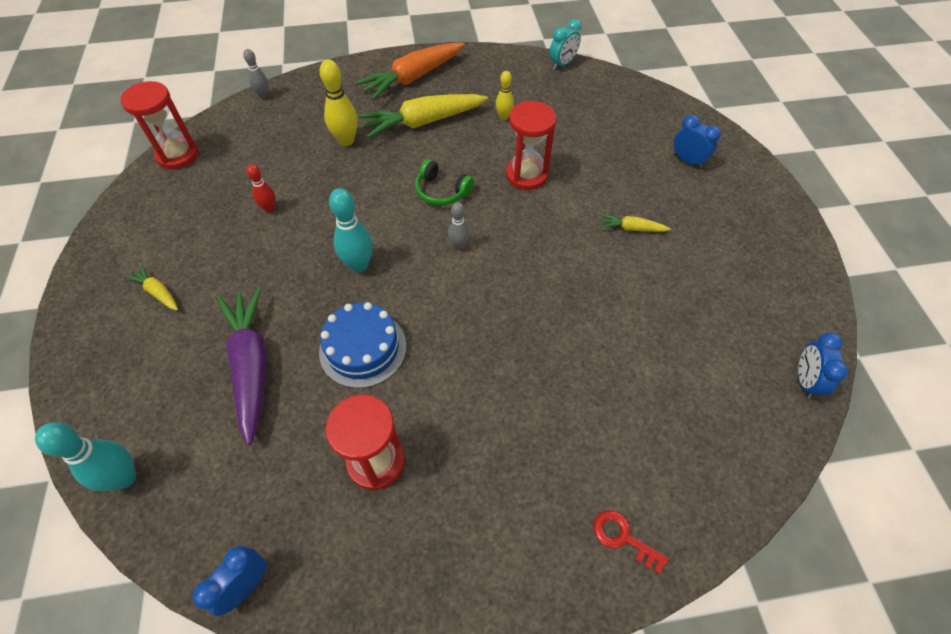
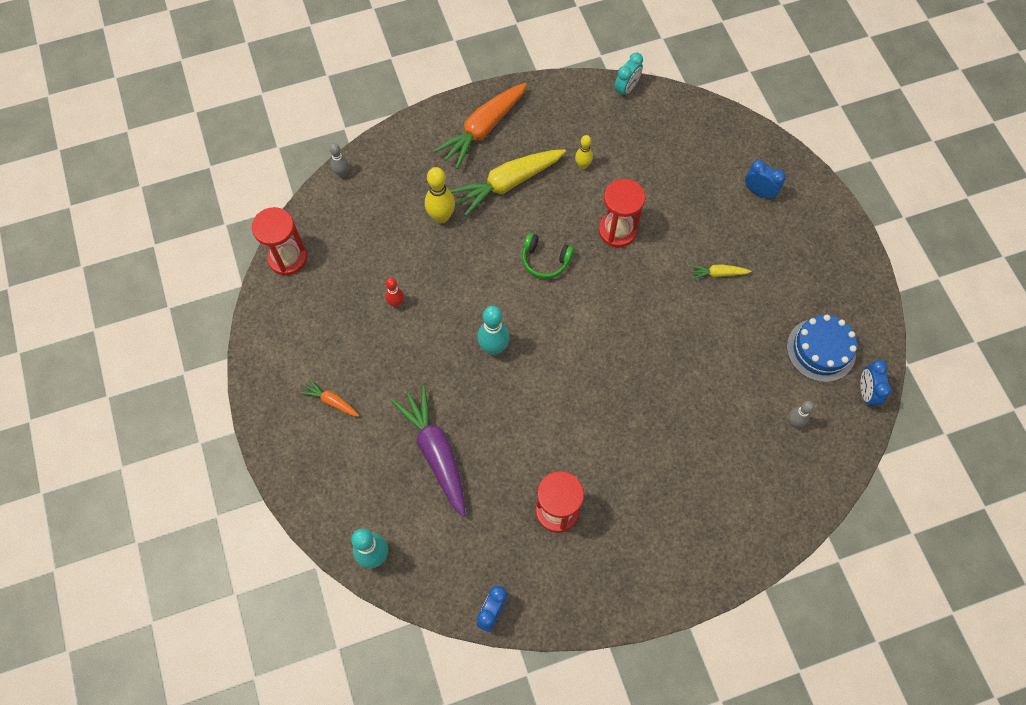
camera: 10 degrees left, 10 degrees up
(157, 292) = (331, 401): yellow carrot -> orange carrot
(363, 348) = (520, 423): blue cake -> blue cake (821, 350)
(459, 245) = (574, 315): grey bowling pin -> grey bowling pin (794, 422)
(623, 537) = (744, 534): red key -> none

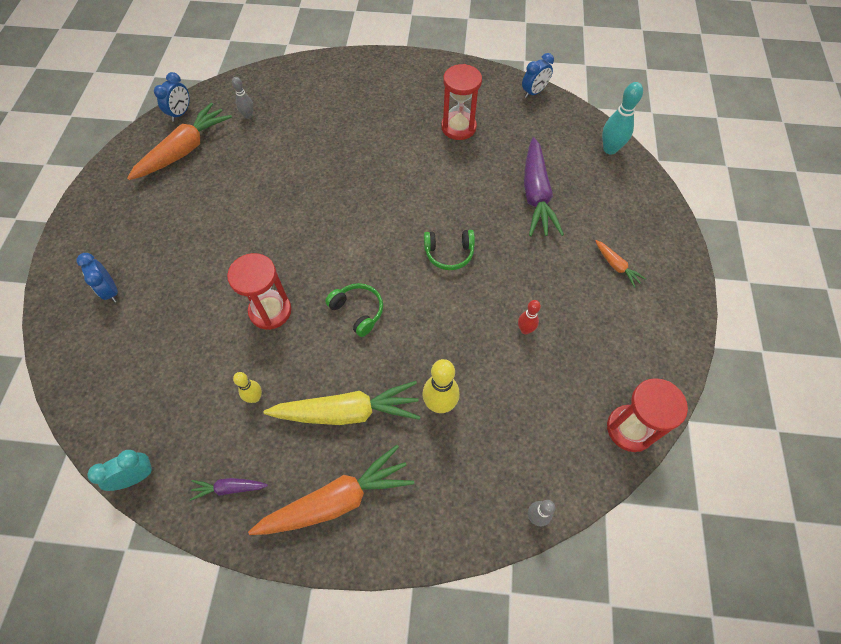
camera: 155 degrees left, 5 degrees down
(494, 347) = (449, 253): turquoise bowling pin -> green headphones
(560, 107) = (229, 488): none -> purple carrot
(717, 274) = (212, 235): yellow carrot -> none
(821, 350) = (185, 150): blue cake -> orange carrot

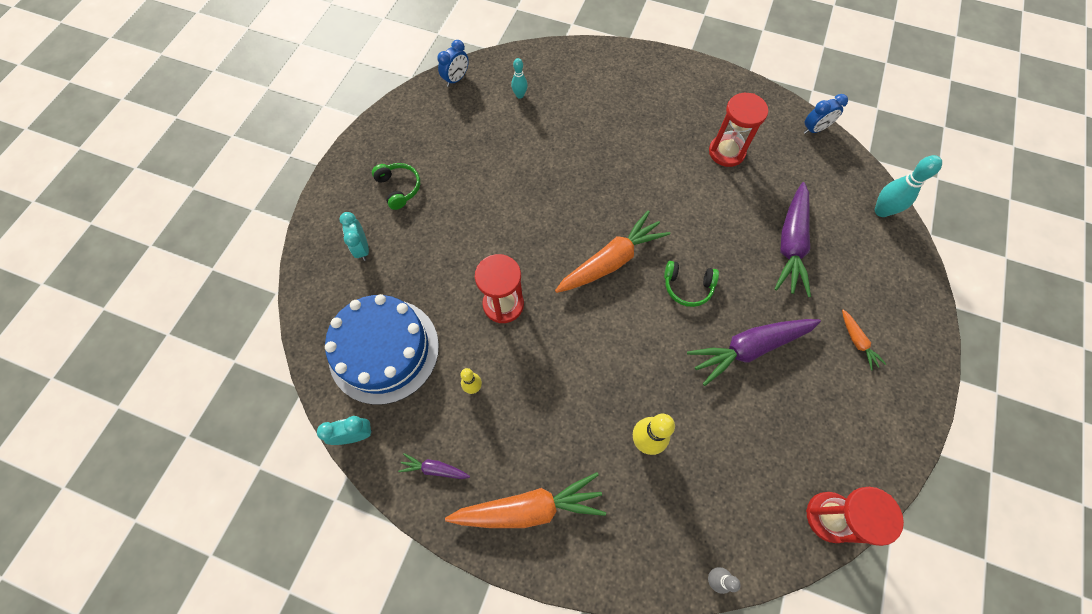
camera: 15 degrees right, 5 degrees up
(111, 291) = (362, 248): blue clock -> turquoise clock
(152, 384) = (384, 350): none -> blue cake
(185, 150) = (453, 119): orange carrot -> orange carrot (611, 260)
(248, 116) = (520, 95): grey bowling pin -> turquoise bowling pin
(348, 412) = (556, 424): yellow carrot -> none
(358, 311) = (586, 325): green headphones -> green headphones (399, 188)
(519, 295) = (748, 348): none -> purple carrot
(525, 330) = (746, 386): red bowling pin -> none

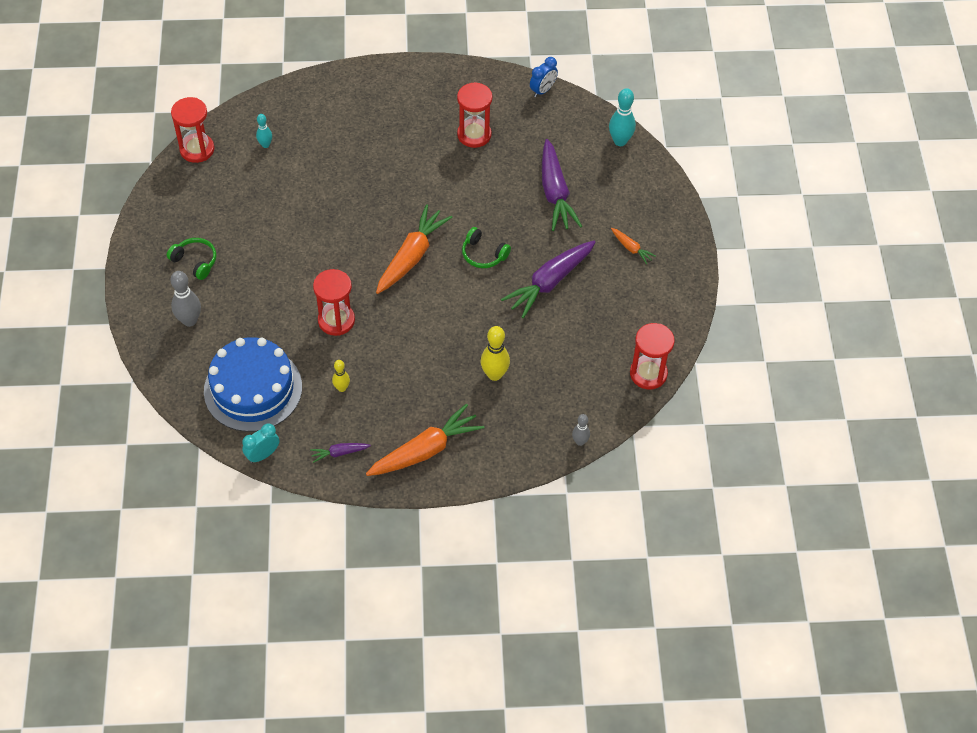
camera: 25 degrees left, 10 degrees down
(362, 248) = (189, 320): turquoise clock -> grey bowling pin
(456, 79) = (197, 149): blue clock -> red hourglass
(687, 287) = (483, 254): green headphones -> green headphones turned 45 degrees clockwise

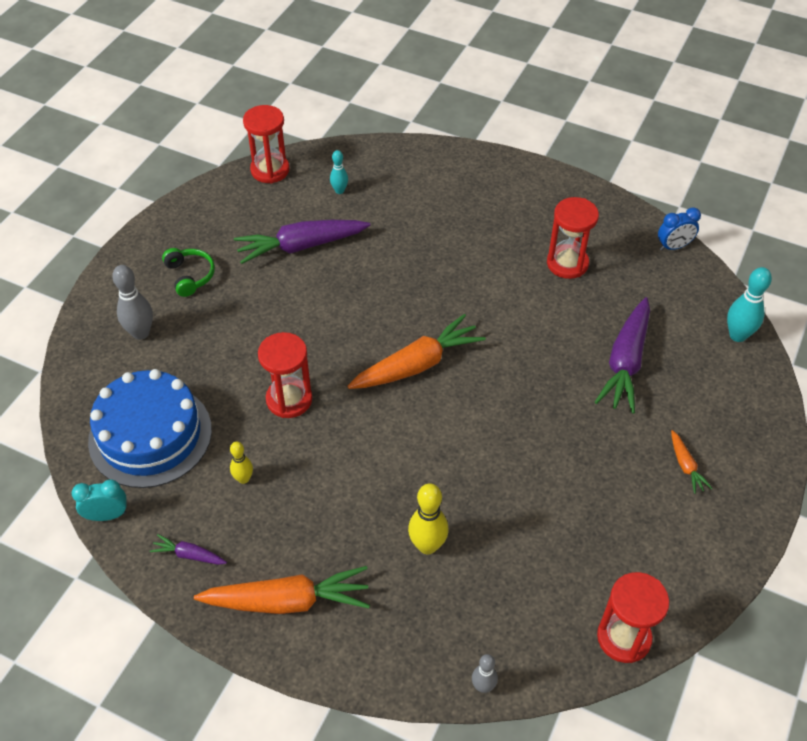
camera: 30 degrees right, 5 degrees down
(483, 254) = (500, 397): green headphones -> none
(549, 283) = (559, 463): purple carrot -> purple carrot (300, 246)

